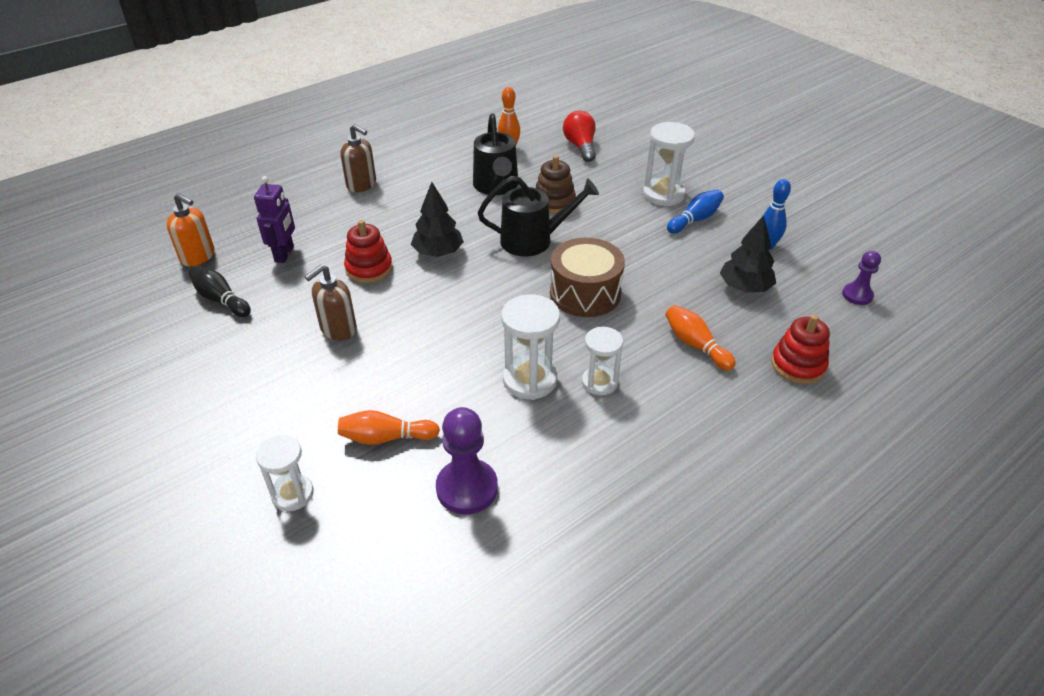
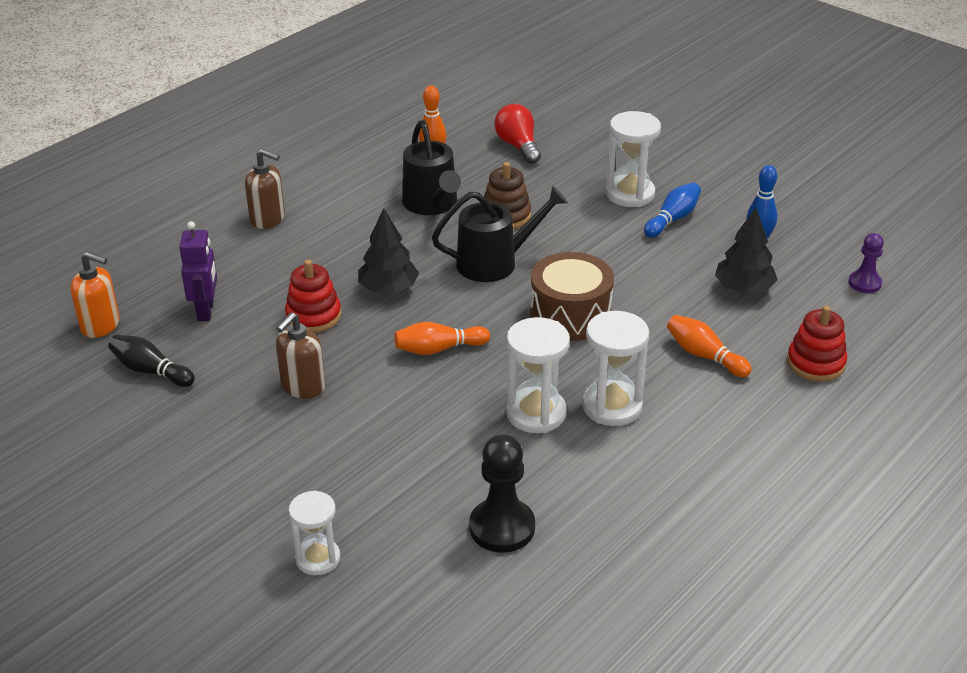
camera: 10 degrees left, 5 degrees down
(386, 438) = (398, 491): orange bowling pin -> orange bowling pin (439, 349)
(467, 488) = (502, 527): purple pawn -> black pawn
(599, 382) = (612, 406): white hourglass -> white hourglass, size x1.51

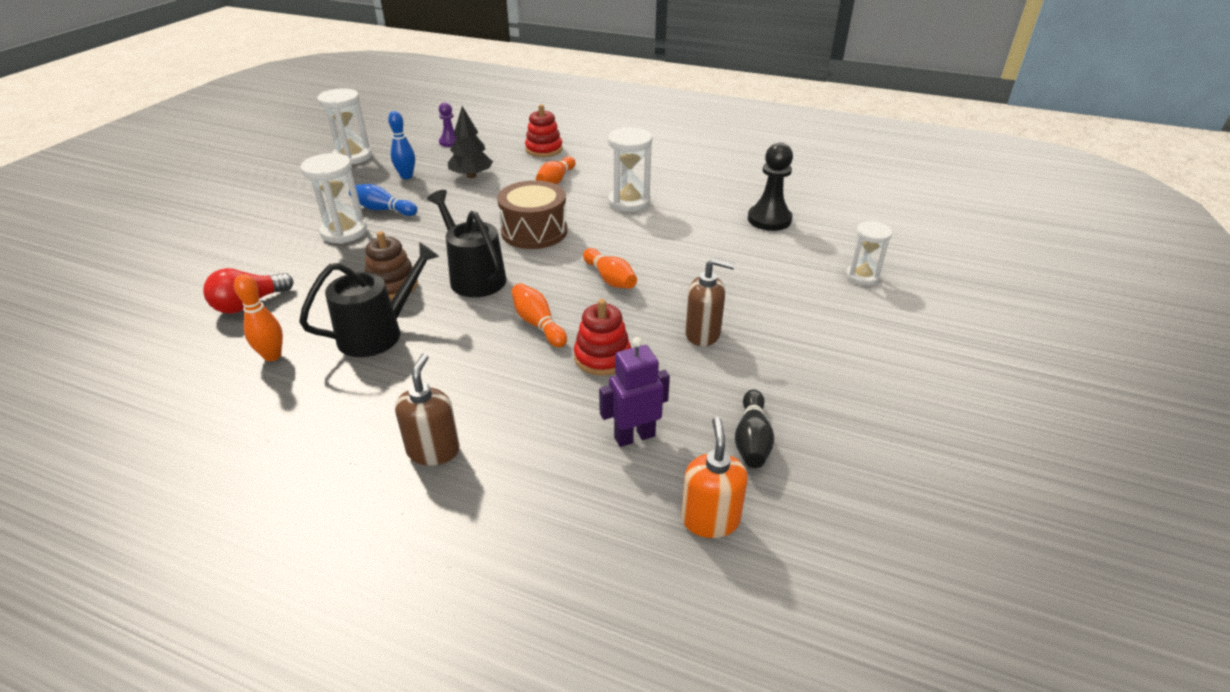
camera: 110 degrees left, 0 degrees up
(388, 289) = (538, 324): black tree -> orange bowling pin
(536, 413) = (656, 226): white hourglass -> white hourglass (352, 157)

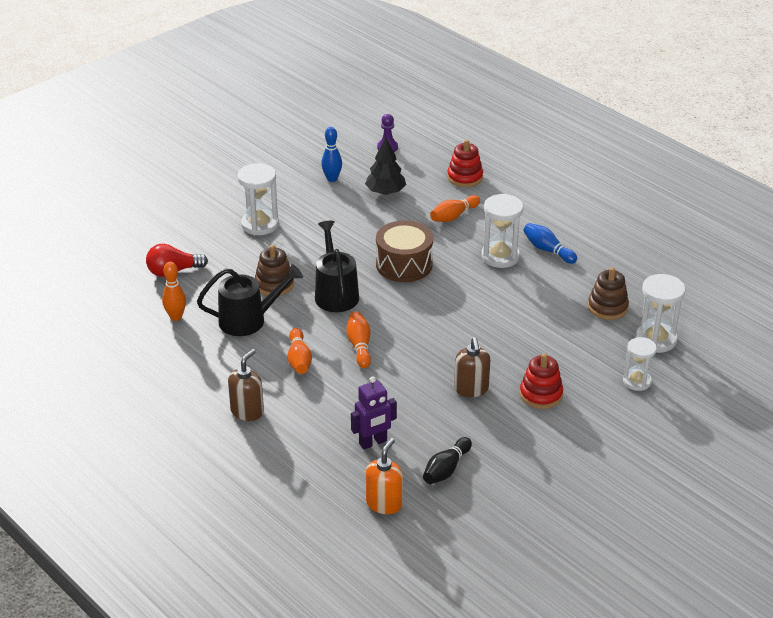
camera: 25 degrees right, 0 degrees up
(352, 157) = (297, 144): white hourglass -> white hourglass (656, 339)
(383, 209) = (298, 210): blue bowling pin -> blue bowling pin (548, 250)
(602, 357) = (388, 384): red stacking toy -> red stacking toy (541, 394)
(610, 279) = (435, 324): orange bowling pin -> orange bowling pin (299, 359)
(634, 436) = (373, 442): purple robot -> purple robot turned 150 degrees clockwise
(703, 334) = (471, 389): brown soap dispenser -> brown soap dispenser turned 45 degrees clockwise
(769, 219) = (607, 307): black pawn -> brown stacking toy

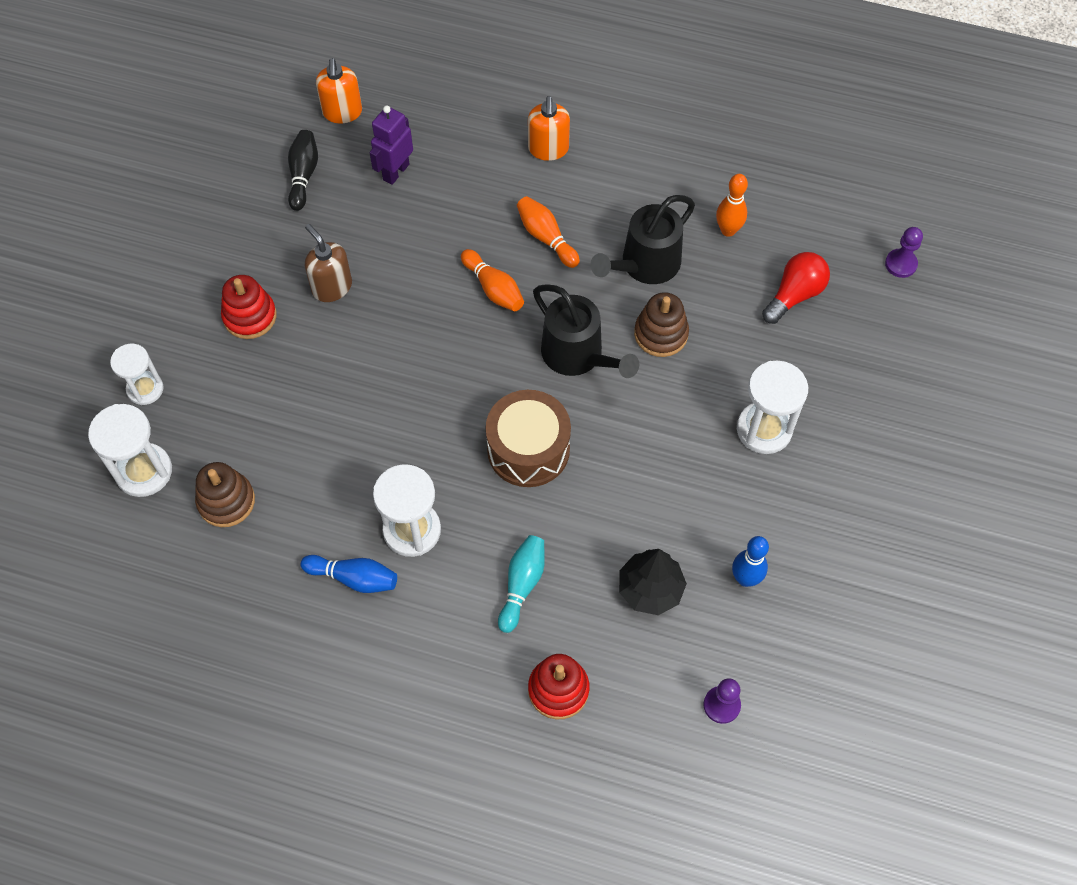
camera: 150 degrees right, 25 degrees up
(92, 261) = (901, 264): none -> purple pawn
(247, 411) = (548, 149): brown soap dispenser -> orange soap dispenser
(454, 216) = (522, 585): orange bowling pin -> turquoise bowling pin

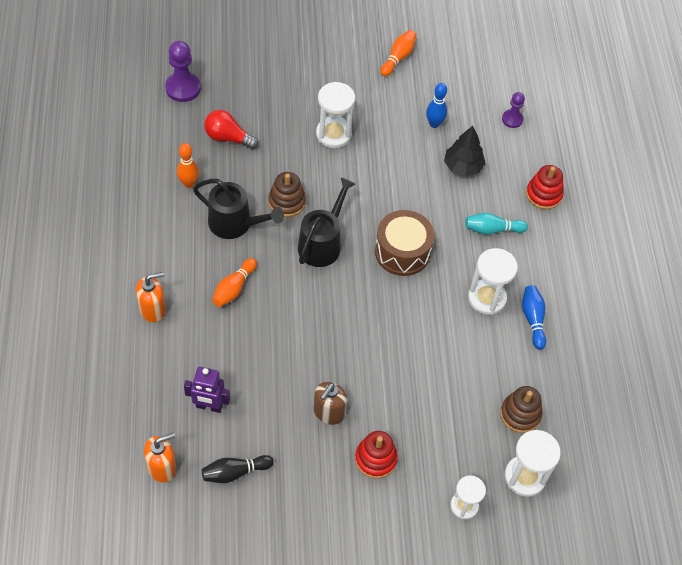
camera: 115 degrees left, 5 degrees down
(493, 288) = (289, 308): orange bowling pin -> orange bowling pin (398, 58)
(901, 264) = (183, 88): purple pawn -> purple pawn, size x1.65

